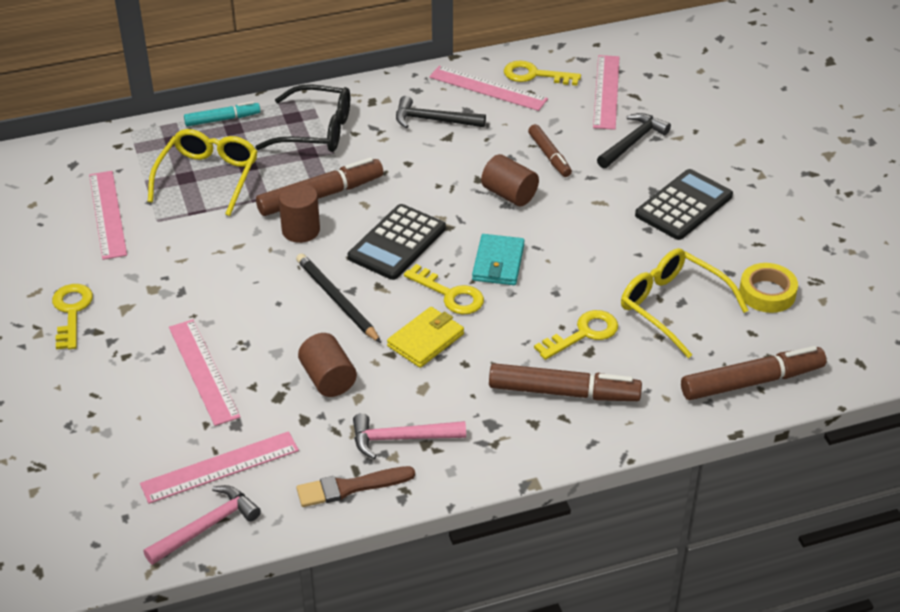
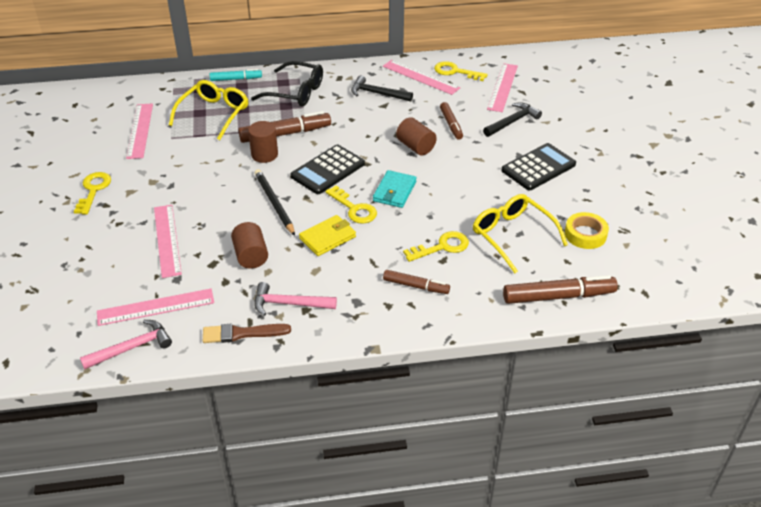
camera: 10 degrees right, 0 degrees up
(563, 392) = (415, 286): brown marker -> brown marker, size x0.60

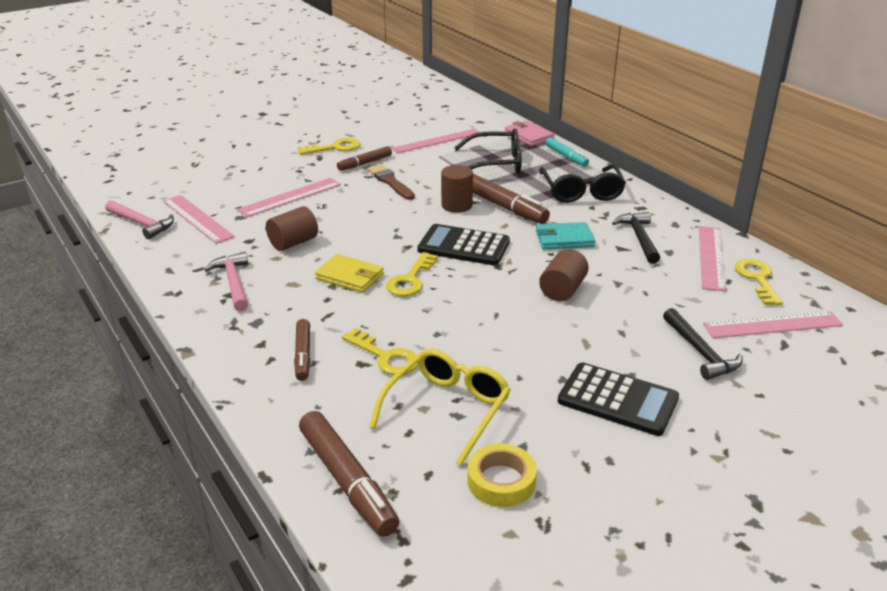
camera: 65 degrees right, 10 degrees down
(183, 83) = (529, 136): none -> pink wallet
(214, 114) = (496, 163): yellow glasses -> black glasses
(242, 333) = (180, 269): brown brush -> brown brush (390, 182)
(274, 203) = (382, 232): black pencil -> none
(394, 191) = (463, 297): turquoise wallet -> turquoise wallet (564, 239)
(451, 124) = (637, 304): brown marker -> brown marker (365, 163)
(512, 121) = (700, 352): black hammer -> black hammer turned 45 degrees clockwise

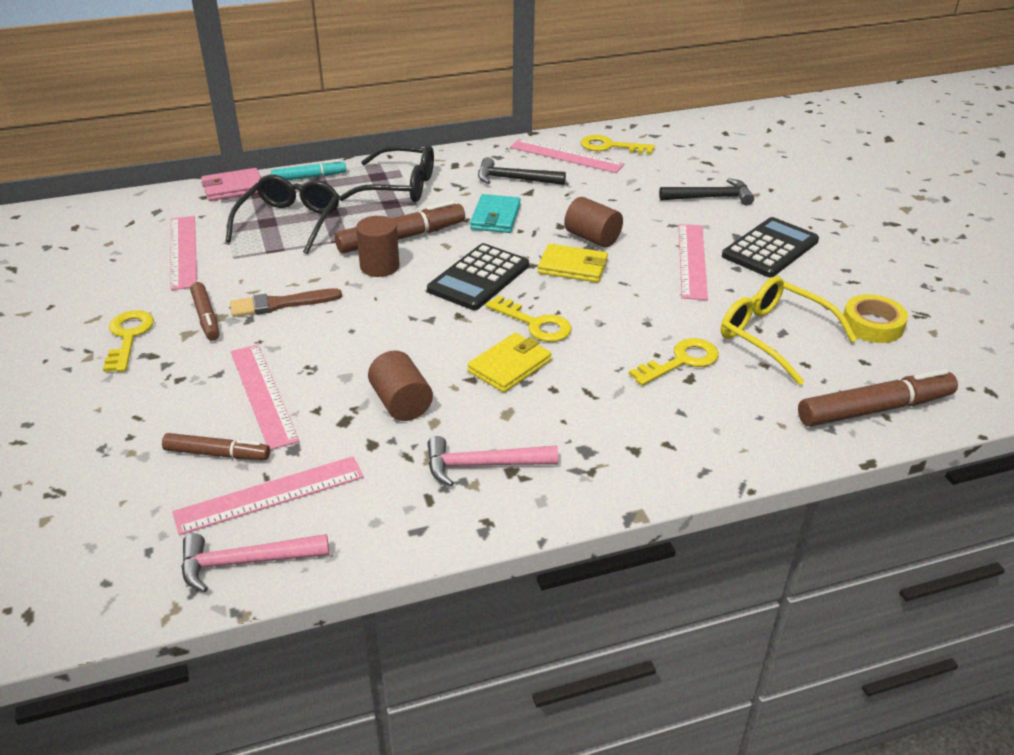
camera: 75 degrees left, 5 degrees up
(142, 223) = (245, 562): pink hammer -> pink hammer turned 150 degrees counterclockwise
(303, 354) = (664, 418): brown marker -> brown marker (217, 454)
(506, 286) = (573, 267): none -> yellow wallet
(772, 325) = (680, 159): pink ruler -> pink ruler (692, 260)

